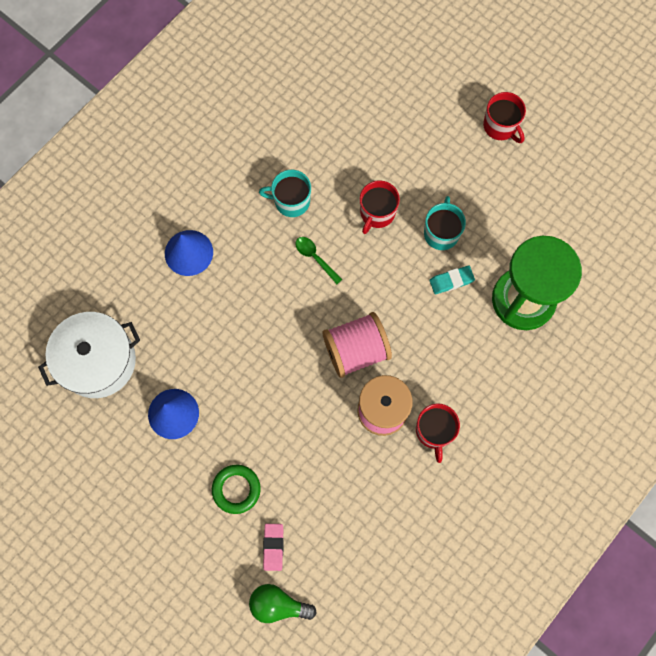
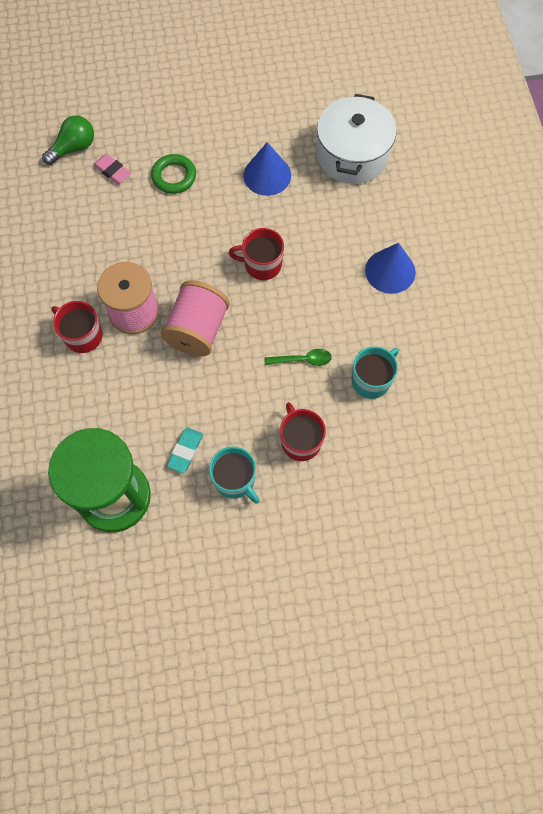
camera: 130 degrees right, 5 degrees down
(501, 126) = (291, 630): red mug -> red mug (262, 264)

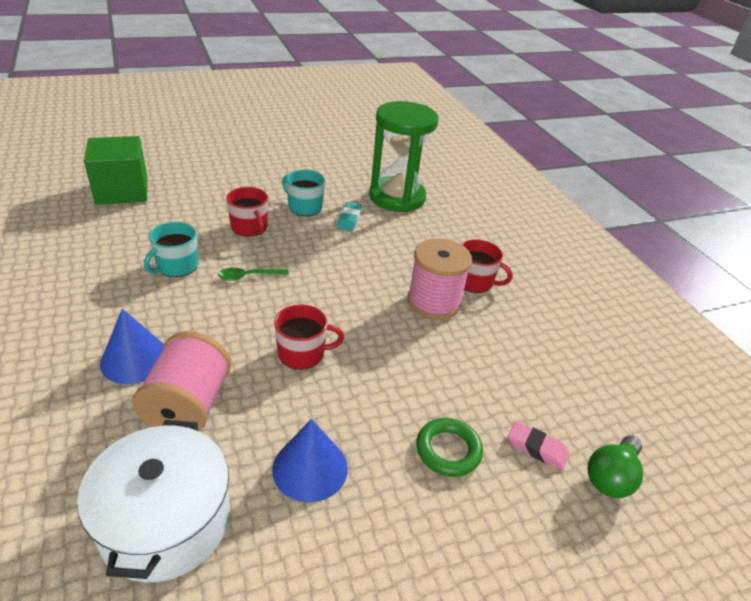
camera: 165 degrees right, 30 degrees down
(197, 330) = (362, 292): pink spool -> pink spool (188, 406)
(451, 526) = (122, 191): none -> green cube

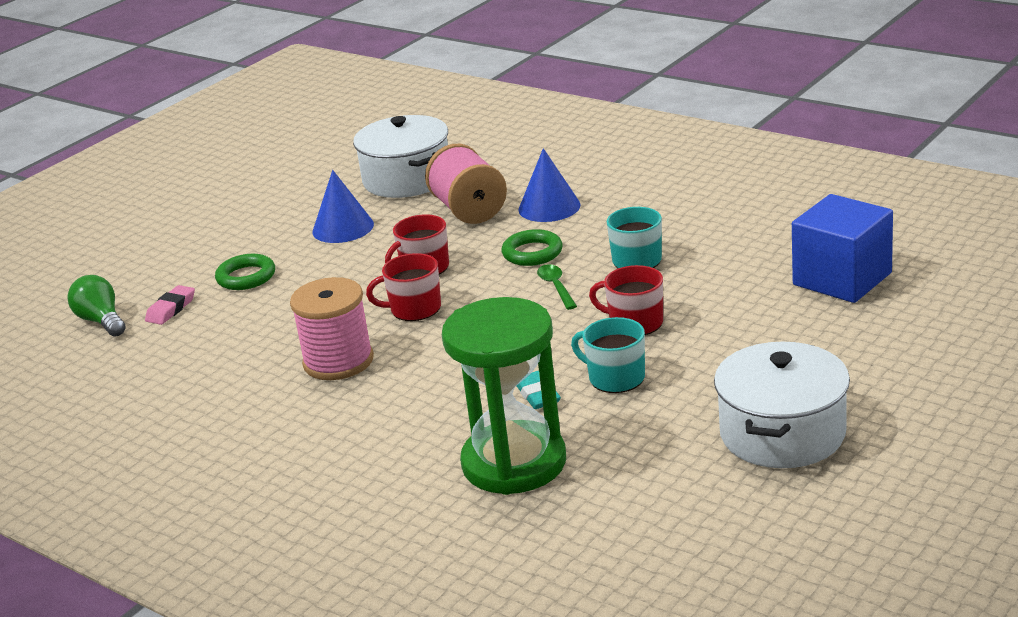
camera: 155 degrees right, 10 degrees down
(122, 191) = (842, 279): green cube -> blue cube
(218, 316) = (532, 253): none -> green ring
(248, 276) = (556, 287): green spoon -> green spoon turned 60 degrees counterclockwise
(280, 154) = (782, 433): none -> white pot
(304, 207) = (615, 378): turquoise mug -> turquoise mug turned 150 degrees counterclockwise
(475, 282) = (305, 405): red mug -> red mug (414, 309)
(537, 448) = (171, 309): pink eraser -> pink eraser turned 60 degrees counterclockwise
(611, 477) = (101, 321): green light bulb -> green light bulb turned 45 degrees counterclockwise

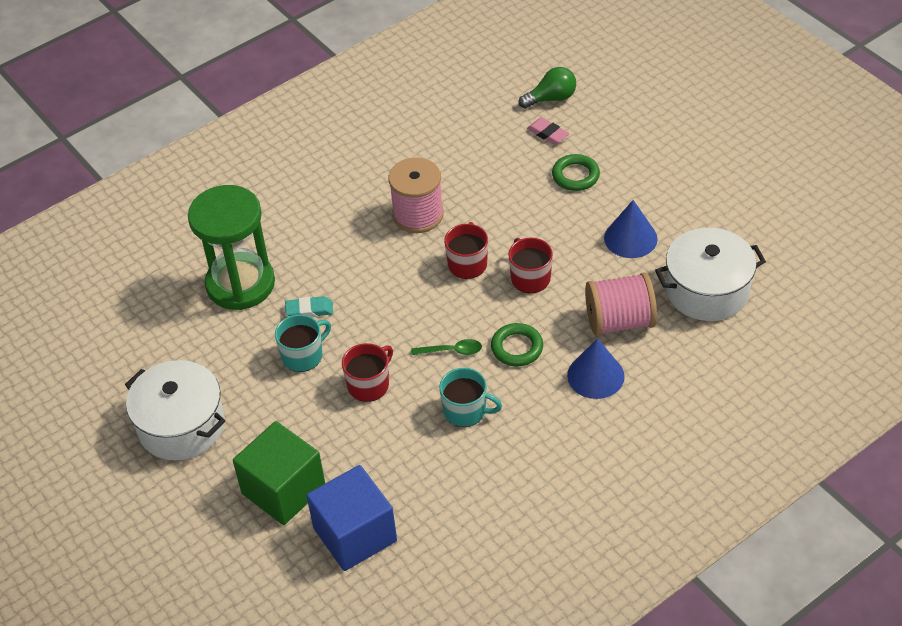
camera: 105 degrees right, 20 degrees up
(820, 335) = (283, 490): none -> green cube

